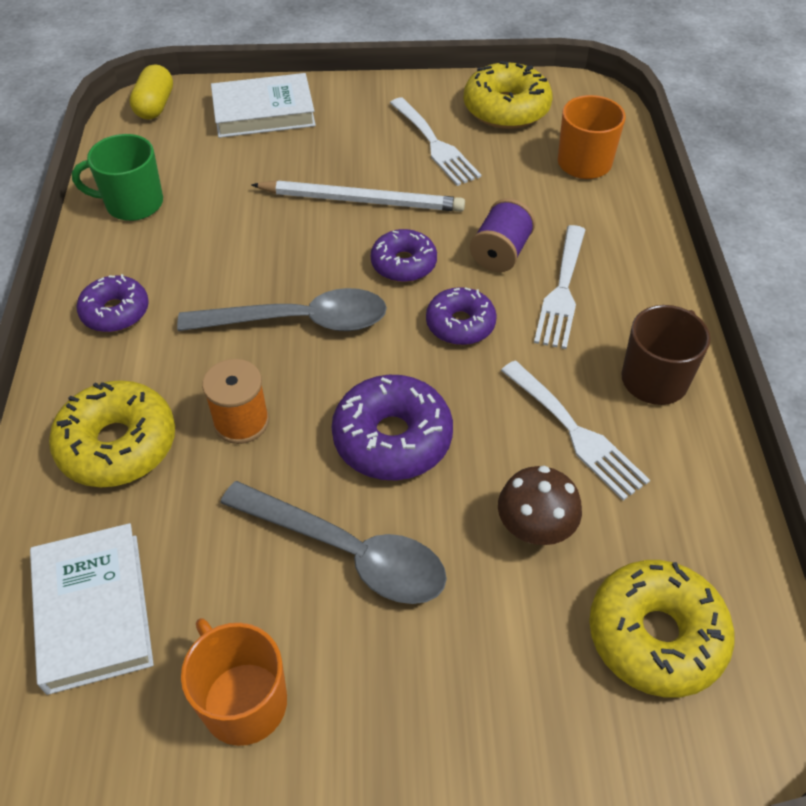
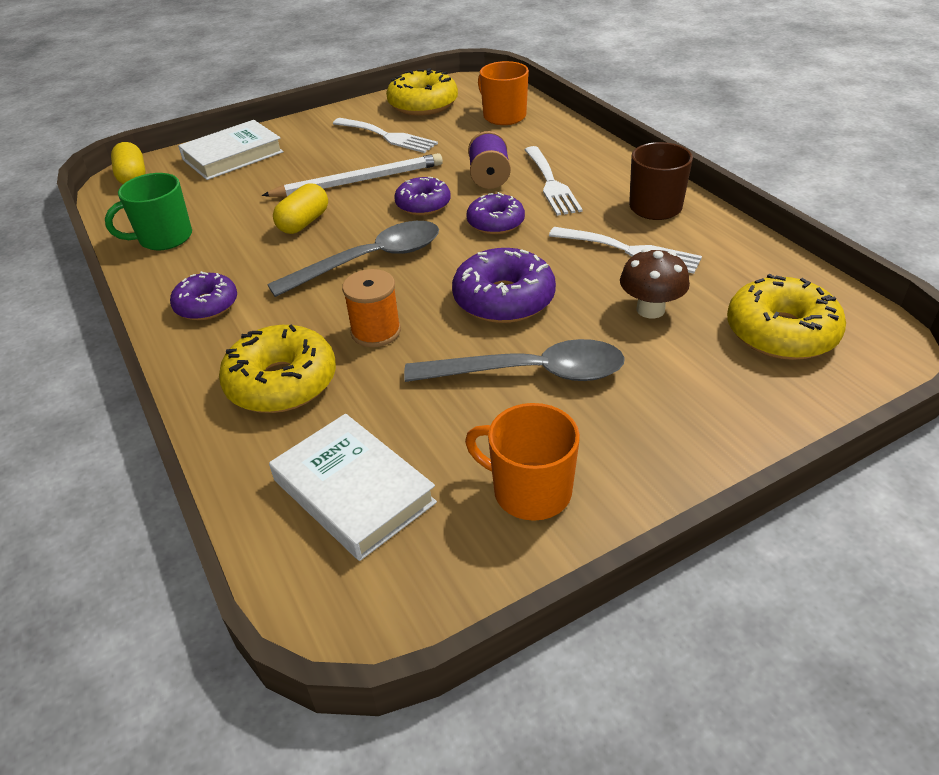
camera: 25 degrees left, 10 degrees down
(270, 238) = (304, 223): none -> yellow capsule

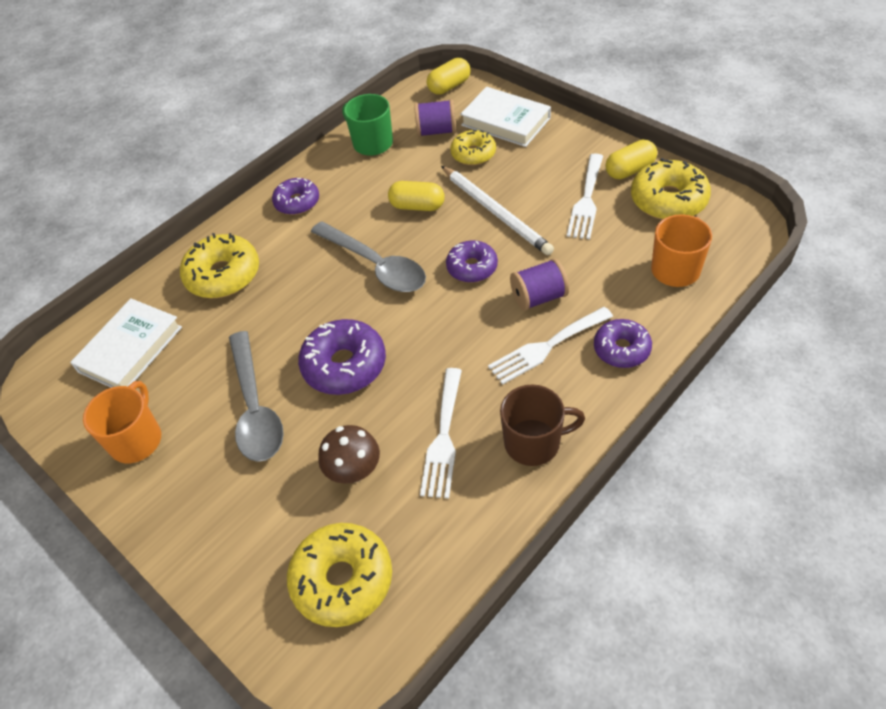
camera: 75 degrees right, 10 degrees up
(197, 195) = (436, 131): none -> purple spool
(260, 180) = (473, 154): none -> yellow donut
(370, 112) = (629, 170): none -> yellow capsule
(376, 331) = (286, 302): orange spool -> none
(495, 223) = (459, 326): purple donut -> purple donut (621, 349)

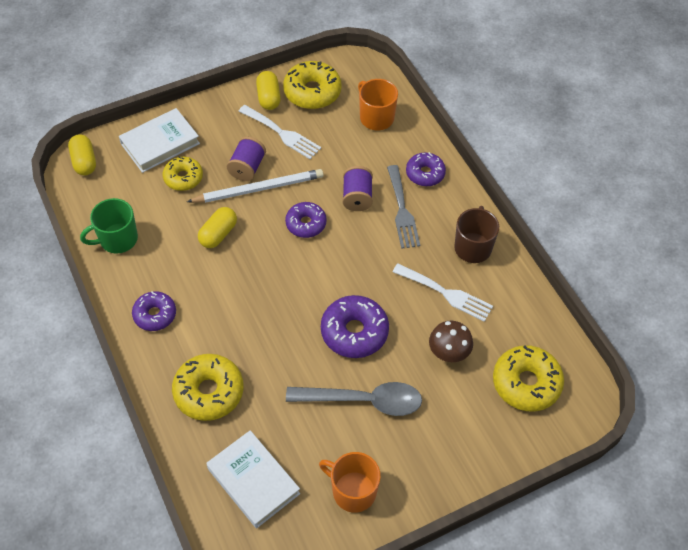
camera: 75 degrees left, 5 degrees up
(376, 266) = (266, 282): grey spoon -> none
(436, 131) = (137, 191): purple spool -> purple spool (247, 168)
(546, 347) = (402, 211): white fork -> grey fork

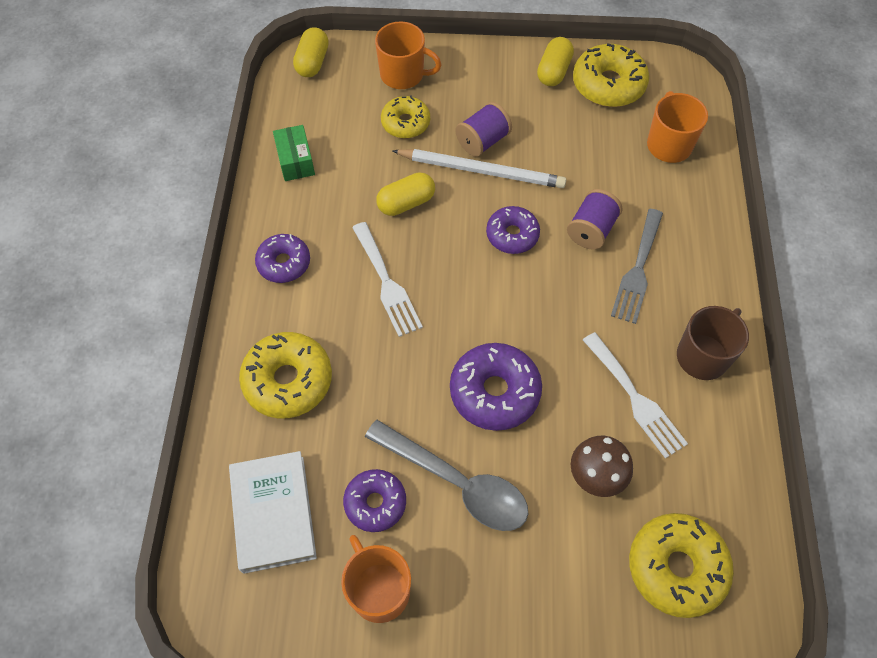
camera: 30 degrees right, 5 degrees up
(117, 239) = (296, 161): green mug -> green box
(160, 143) = (403, 75): white book -> orange mug
(282, 133) = (545, 118): white fork -> white fork (387, 283)
(425, 173) = (692, 237): purple donut -> purple donut (375, 503)

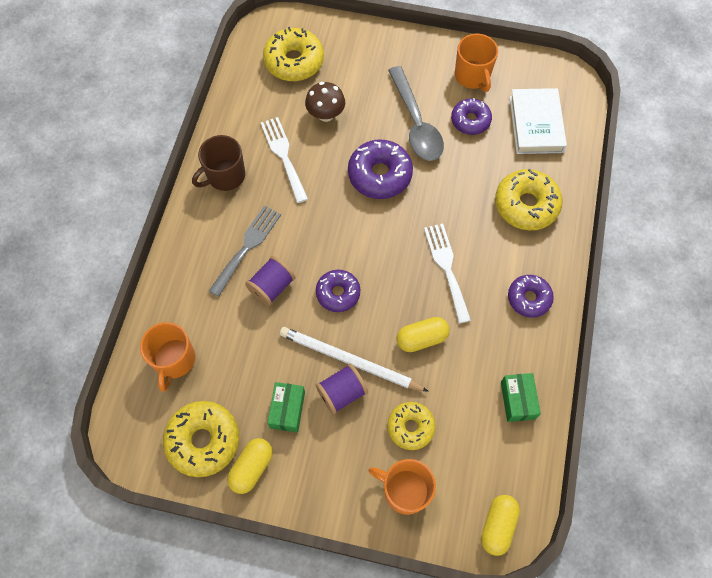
camera: 170 degrees left, 5 degrees up
(457, 483) = (416, 123): grey spoon -> grey spoon turned 150 degrees counterclockwise
(534, 119) = (287, 410): none -> green box

